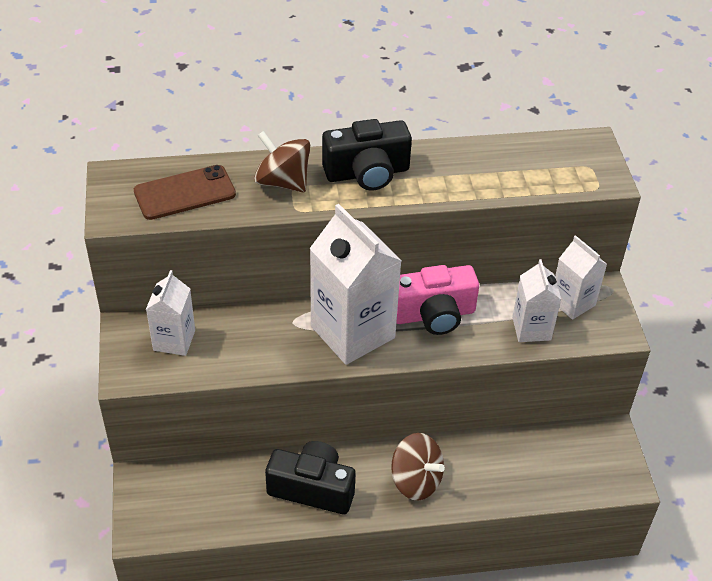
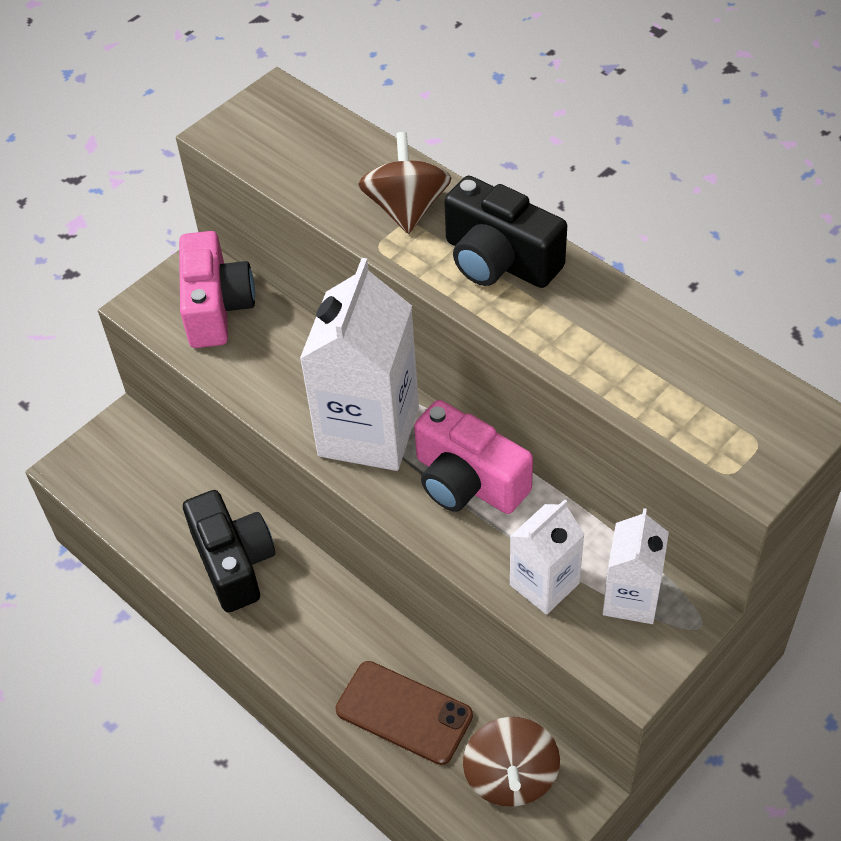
camera: 55 degrees right, 5 degrees up
(174, 340) = (216, 307): white carton -> pink camera
(185, 193) = (307, 155): brown phone -> brown phone (404, 713)
(416, 480) = (326, 644): brown spinning top -> brown spinning top (511, 776)

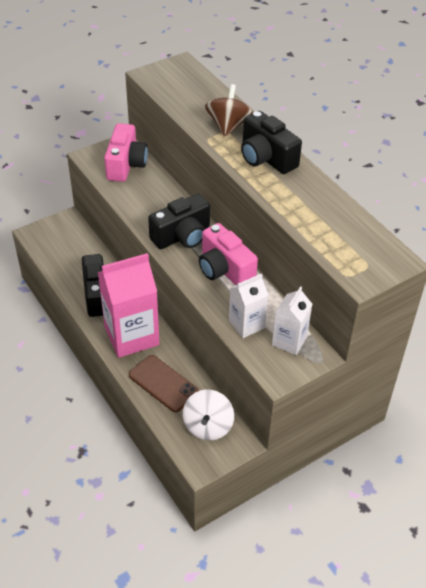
camera: 10 degrees right, 5 degrees down
(316, 631) = (131, 336): none -> pink carton
(368, 431) = (182, 236): white carton -> black camera
(511, 776) = (208, 426): brown spinning top -> white spinning top

